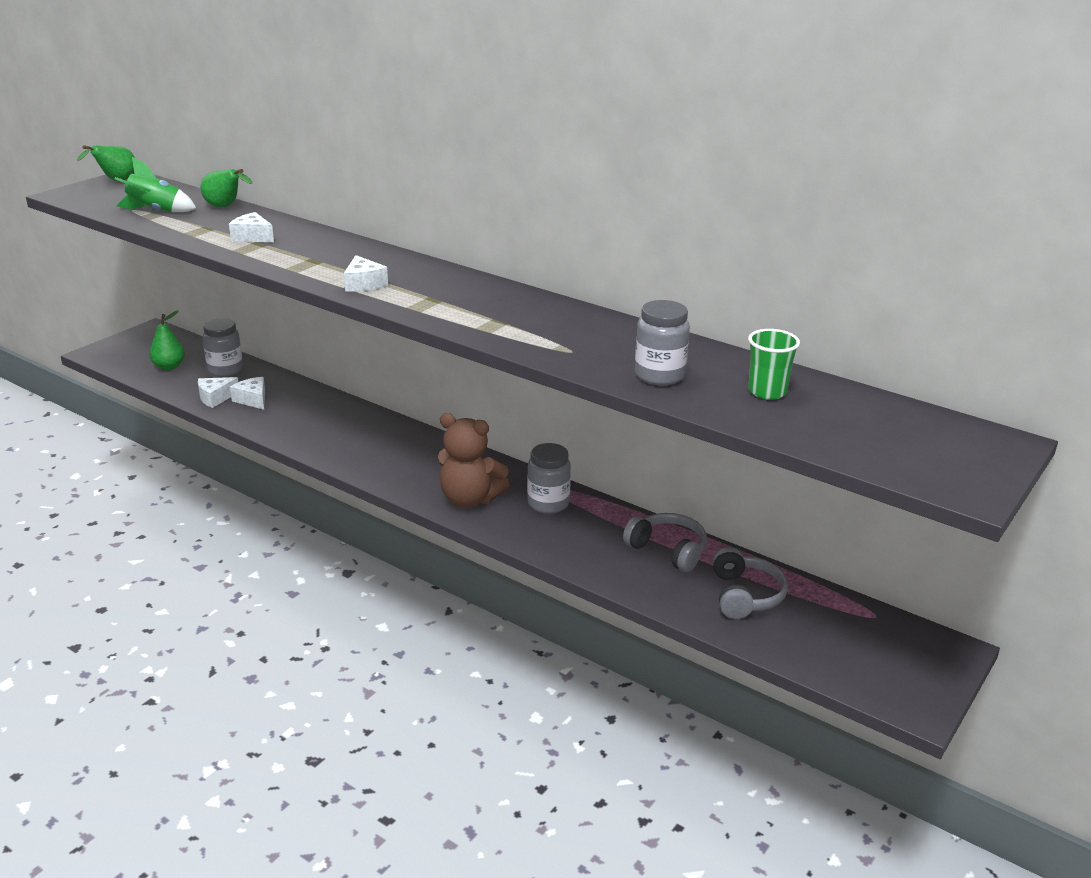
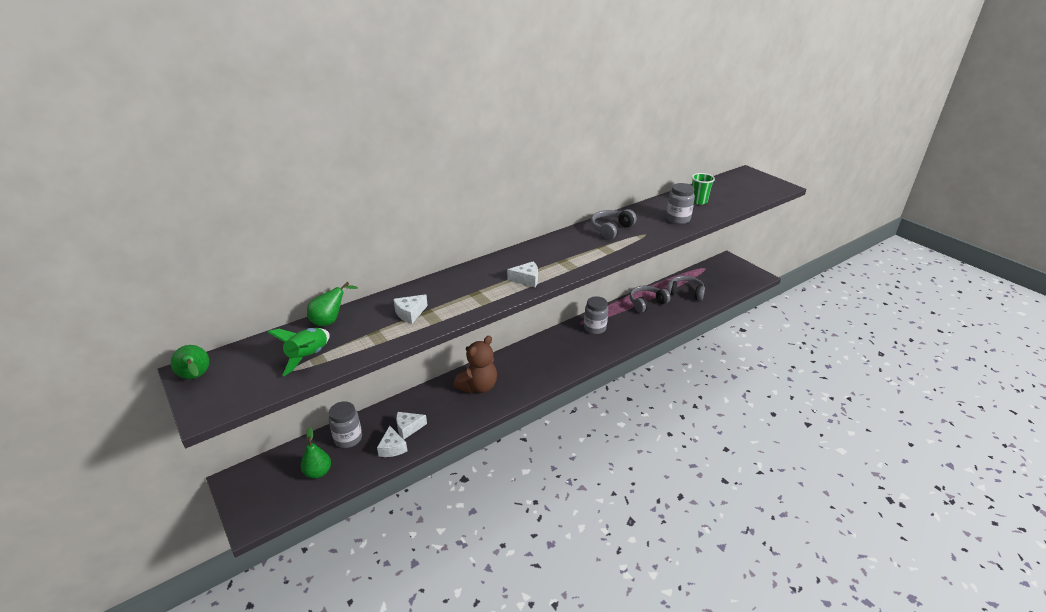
camera: 70 degrees left, 5 degrees up
(469, 499) = (580, 353): brown teddy bear -> brown teddy bear (478, 386)
(567, 323) = (611, 229): none -> grey headphones

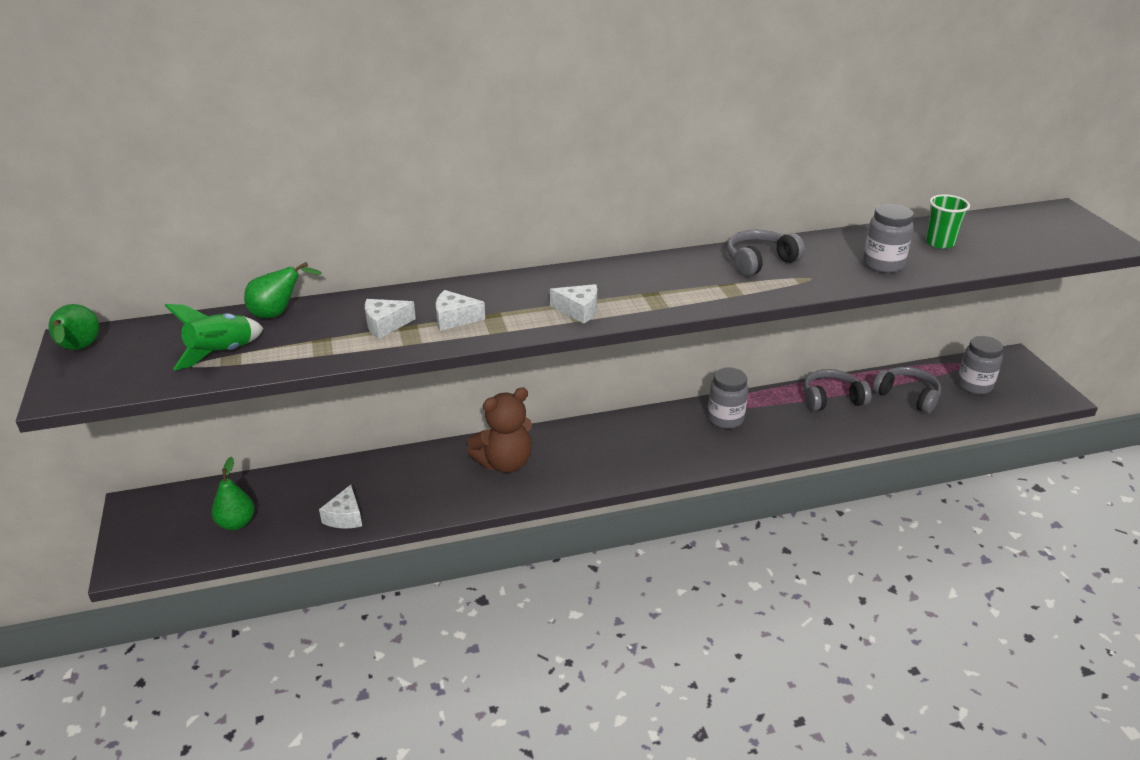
camera: 20 degrees right, 0 degrees up
(348, 438) = (296, 490): grey jar -> grey jar (974, 385)
(408, 428) = (380, 496): white cheese -> white cheese (454, 319)

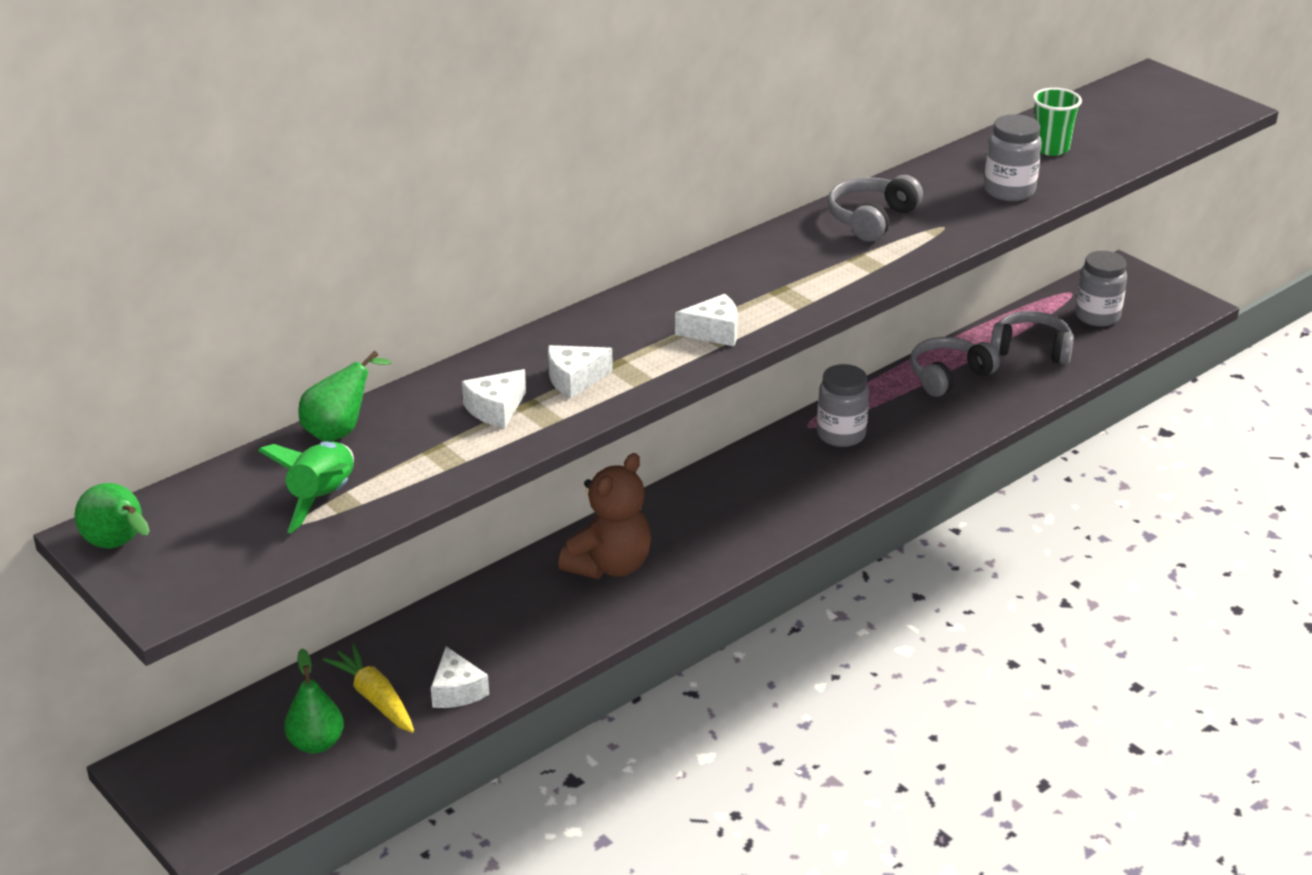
camera: 25 degrees left, 0 degrees up
(294, 505) = (375, 698): none -> yellow carrot

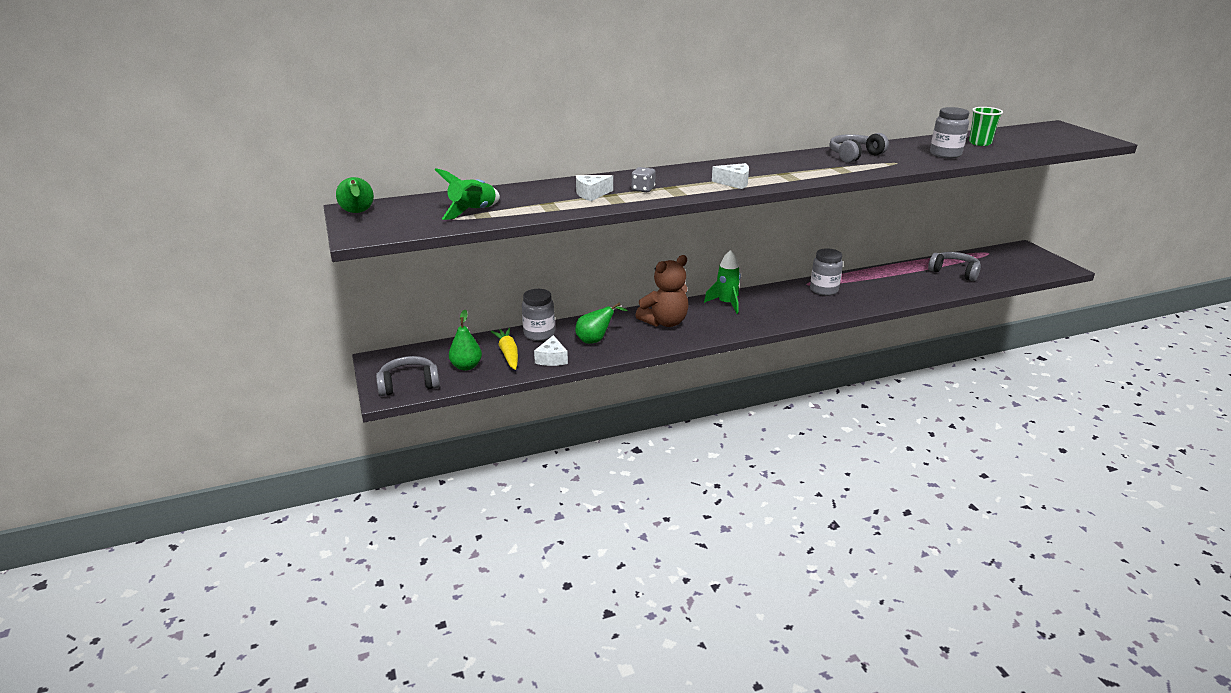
camera: 20 degrees right, 5 degrees down
(340, 431) = (504, 191): green pear -> green pear (596, 340)
(574, 379) = (643, 189): white cheese -> grey dice
(693, 500) = (726, 303): none -> green rocket
(948, 376) = (899, 276): grey headphones -> grey headphones (409, 384)
(1097, 316) = (1001, 264): grey jar -> grey jar (539, 334)

